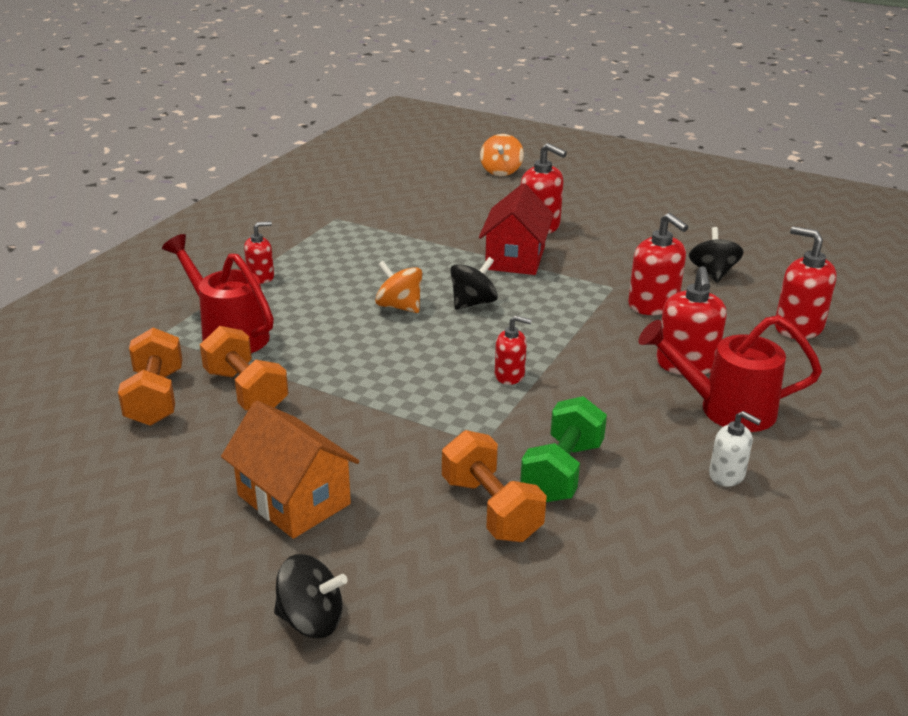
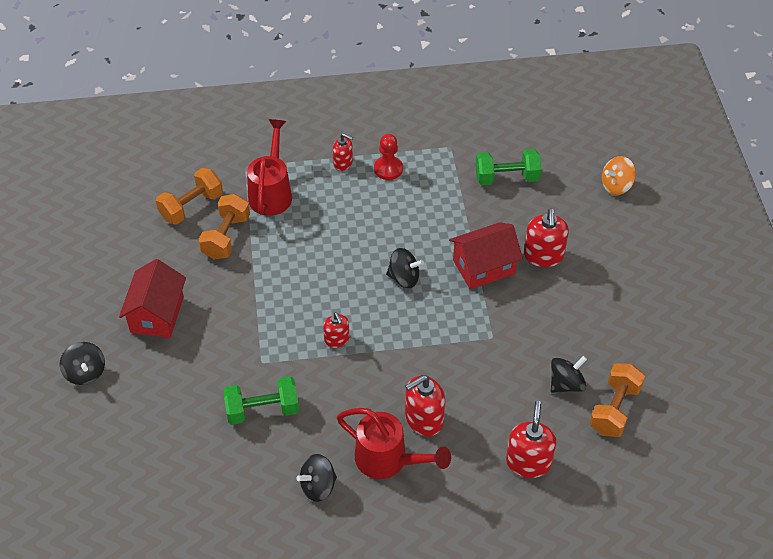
camera: 55 degrees right, 20 degrees up
(294, 499) = (157, 314): orange house -> red house
(311, 257) = (388, 169): none -> red pawn
(399, 306) = (367, 246): orange spinning top -> none
(419, 208) = (506, 178): none -> green dumbbell
(491, 509) = (208, 396): orange dumbbell -> orange dumbbell (614, 409)
(653, 305) = (486, 370): red soap dispenser -> none
(726, 409) = (388, 460): red watering can -> red watering can turned 150 degrees clockwise
(727, 475) = (318, 486): white soap dispenser -> black spinning top

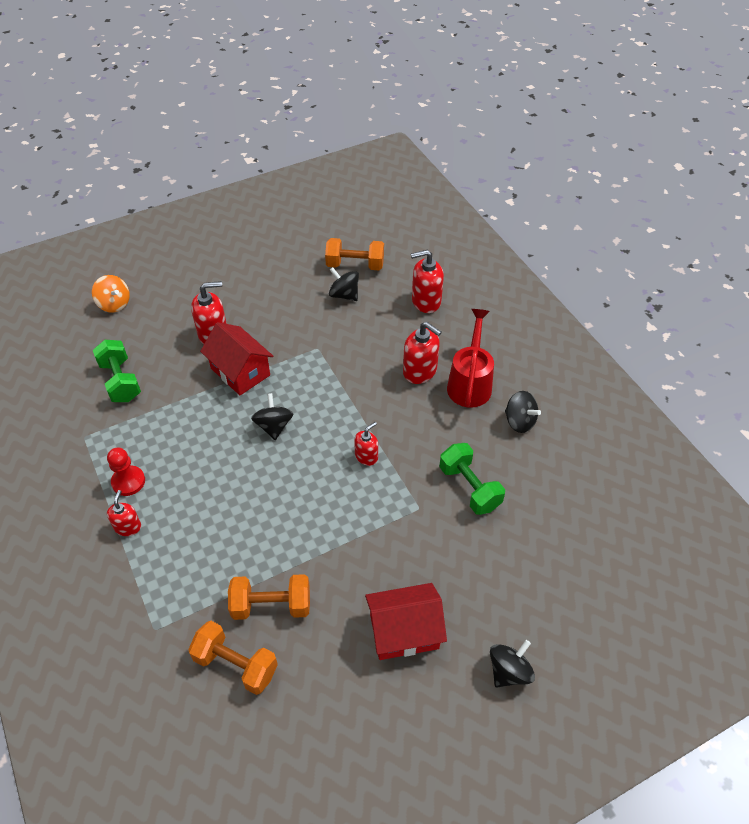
camera: 110 degrees left, 0 degrees up
(271, 192) = (191, 583): red watering can -> none

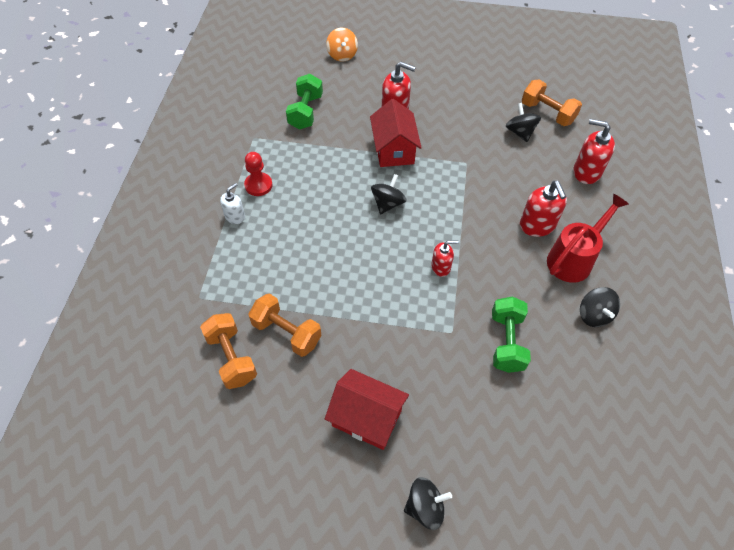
camera: 35 degrees right, 5 degrees up
(128, 527) = (235, 216): red soap dispenser -> white soap dispenser

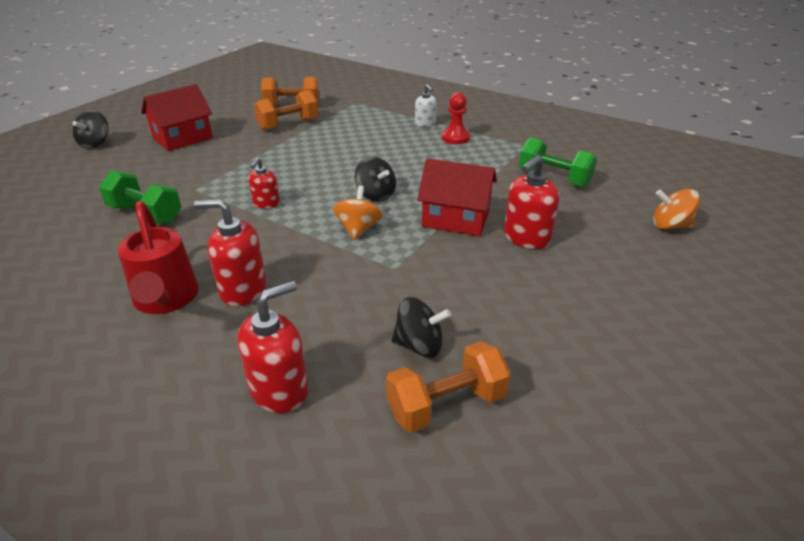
camera: 115 degrees right, 20 degrees down
(438, 196) = (358, 229): none -> orange spinning top
(594, 315) = (88, 282): black spinning top -> none

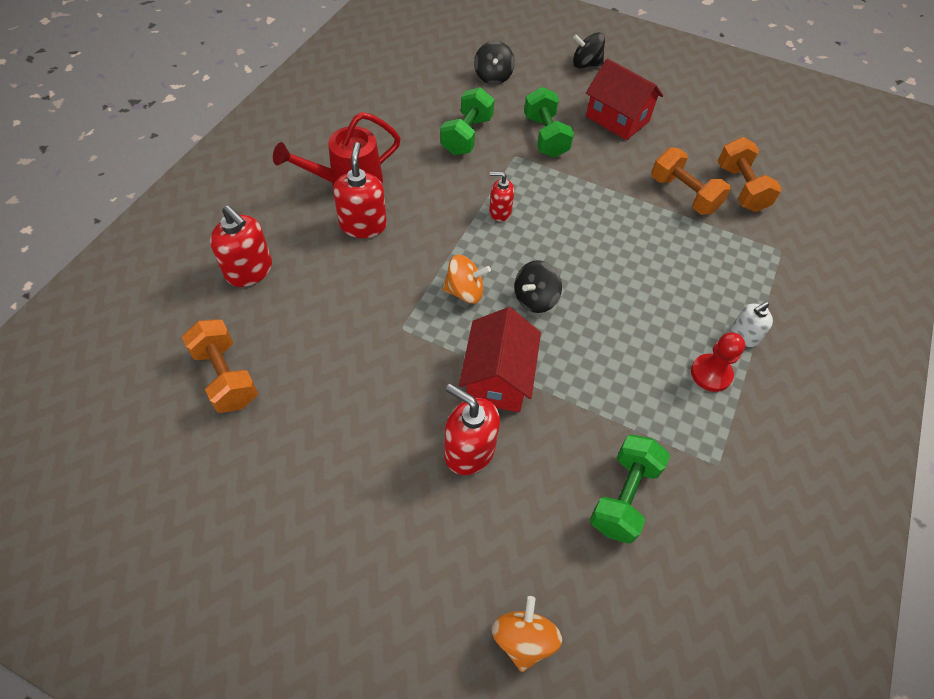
camera: 80 degrees right, 20 degrees up
(180, 172) = (545, 136): none -> green dumbbell
(419, 345) = (293, 355): black spinning top -> black spinning top (493, 77)

